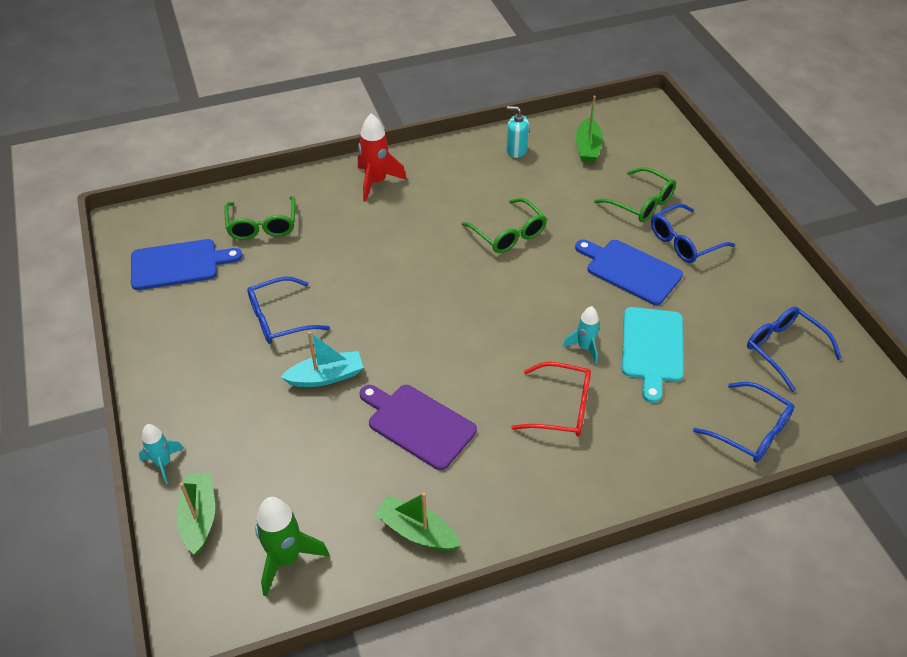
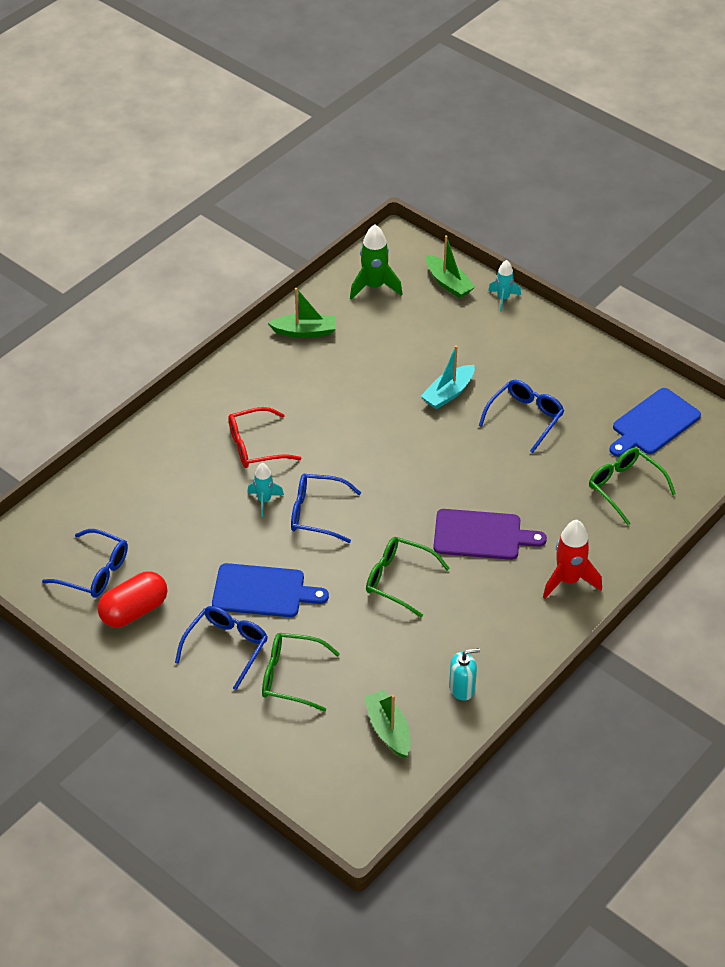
camera: 150 degrees right, 0 degrees up
(418, 424) = (354, 391): purple cutting board -> purple cutting board (482, 535)
(652, 348) = (207, 524): turquoise cutting board -> none
(751, 431) = (101, 490): blue glasses -> blue glasses (317, 513)
(755, 300) = (134, 611): none -> red capsule

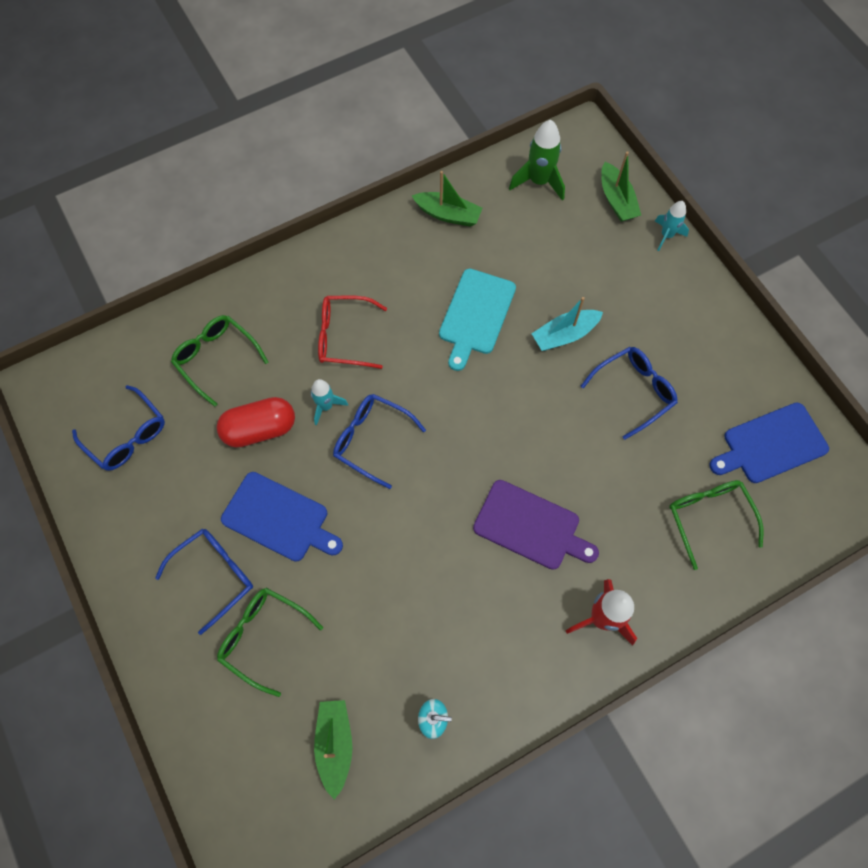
camera: 20 degrees right, 20 degrees up
(134, 611) = (144, 497): red capsule -> red capsule (260, 429)
(365, 399) = (476, 315): none -> turquoise cutting board
(398, 580) = (422, 553): green glasses -> green glasses (216, 358)

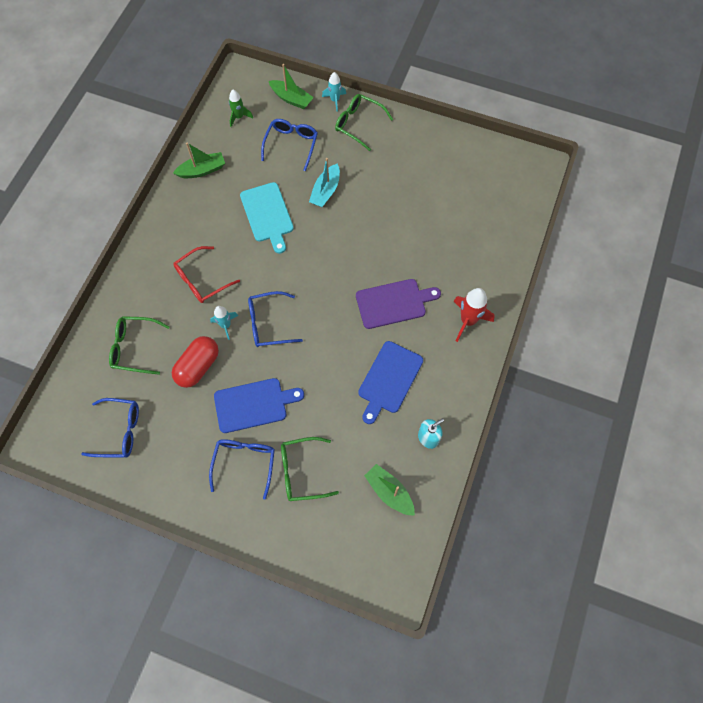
camera: 40 degrees left, 0 degrees up
(539, 181) = (239, 117): green rocket -> green rocket, size x0.63
(634, 391) = (387, 195): blue glasses -> blue glasses (291, 145)
(708, 517) = (477, 231): green glasses -> green glasses (358, 124)
(771, 444) = (477, 172): blue cutting board -> blue cutting board (389, 380)

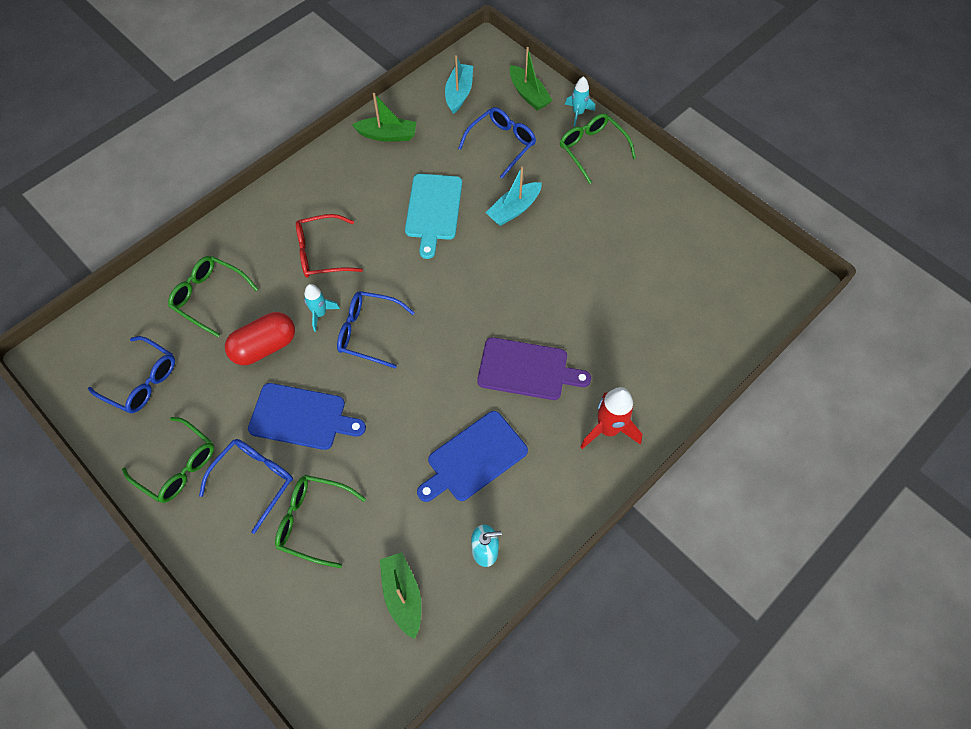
camera: 25 degrees right, 5 degrees down
(183, 479) = (178, 466): none -> green glasses
(239, 117) = (459, 93): green rocket -> turquoise boat

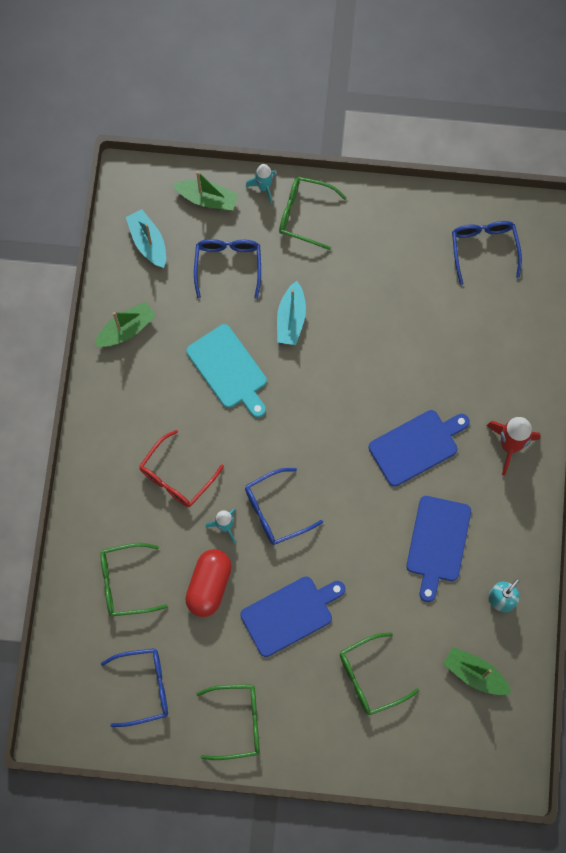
camera: 40 degrees left, 10 degrees up
(254, 480) = (301, 685): blue glasses -> blue glasses (484, 249)
(527, 369) = (416, 446): purple cutting board -> blue cutting board

